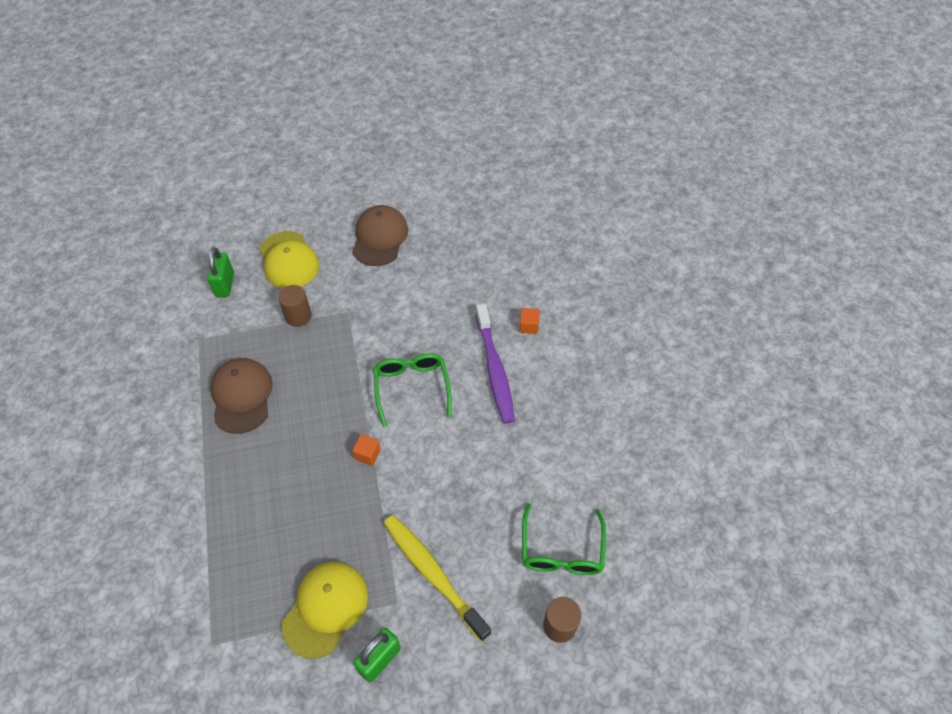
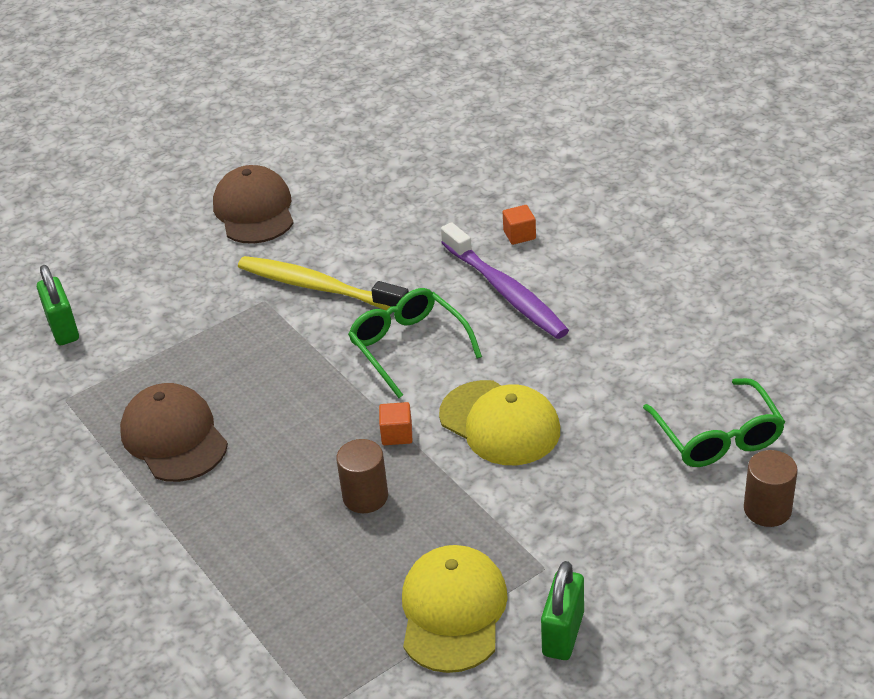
camera: 20 degrees left, 15 degrees down
(289, 260) = (140, 274): yellow cap -> yellow cap (500, 423)
(298, 316) = (196, 327): brown cylinder -> brown cylinder (365, 497)
(433, 574) = (571, 521): yellow toothbrush -> yellow toothbrush (318, 287)

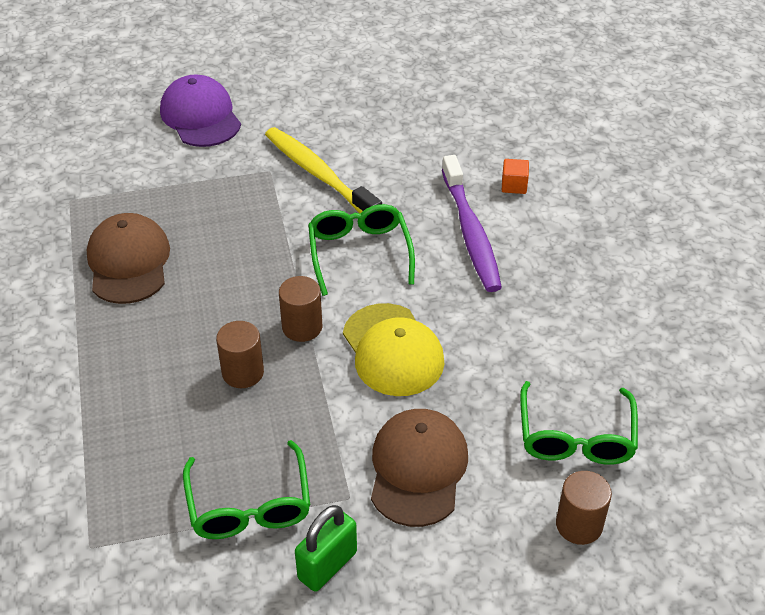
camera: 20 degrees right, 5 degrees up
(63, 329) = (104, 141): green padlock -> none
(153, 271) = (200, 116): none -> purple cap
(254, 210) = (310, 91): brown cap -> brown cap (418, 469)
(397, 434) = (302, 327): orange cube -> brown cylinder
(453, 611) = (249, 505): yellow cap -> green glasses

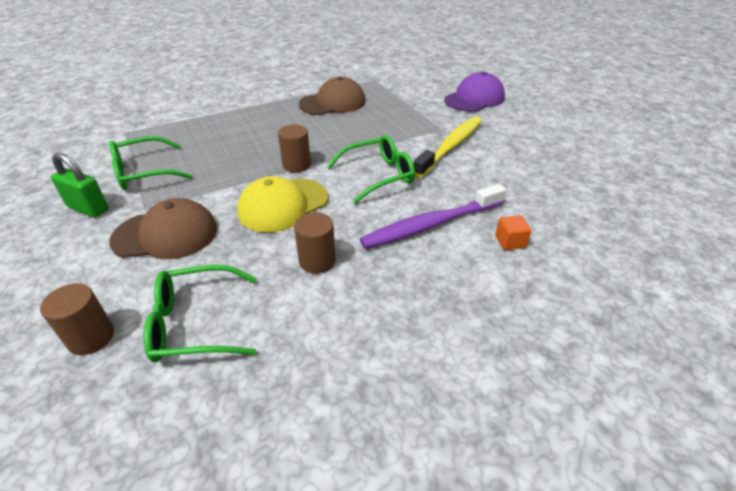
camera: 75 degrees right, 5 degrees down
(243, 372) = (252, 151): brown cylinder -> brown cylinder (317, 261)

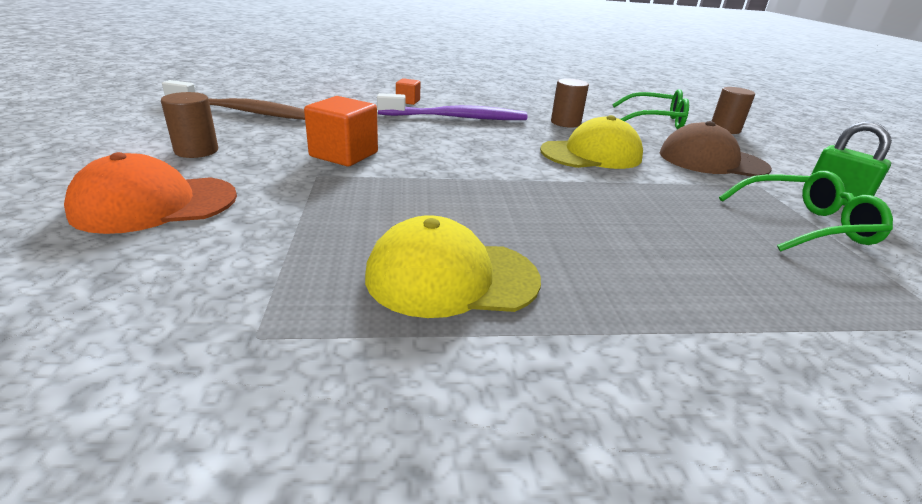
camera: 160 degrees left, 10 degrees down
(296, 165) = (569, 183): brown cylinder -> brown cylinder (196, 151)
(333, 103) = (451, 277): brown cap -> yellow cap
(378, 175) = (470, 152): green glasses -> none
(450, 146) = (344, 154): yellow toothbrush -> orange cube
(474, 99) = (155, 204): purple cap -> orange cap
(585, 166) = (243, 111): none -> brown toothbrush

